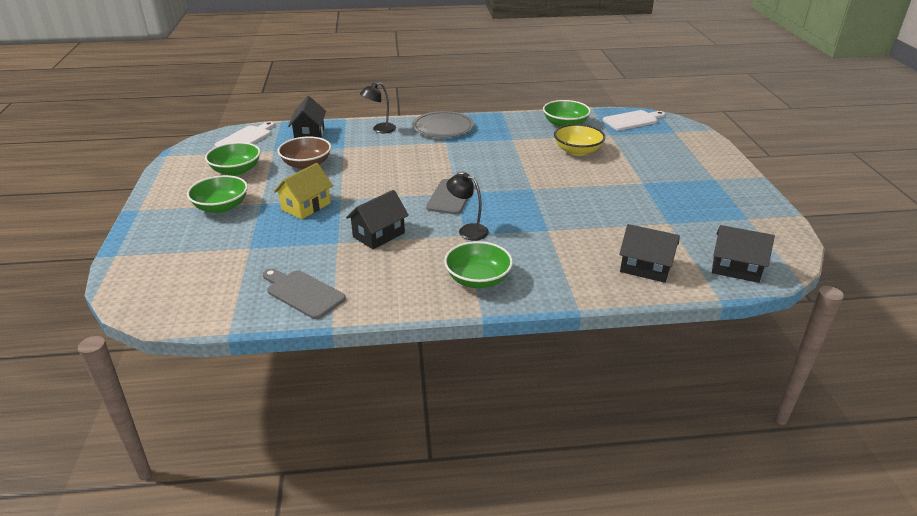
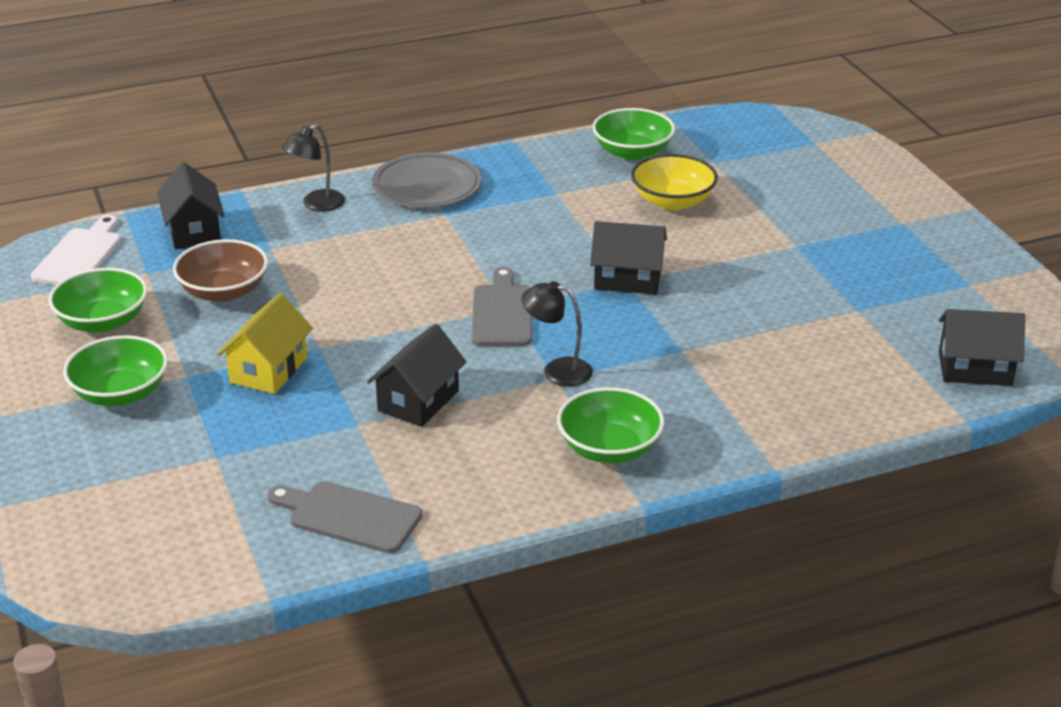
camera: 15 degrees left, 0 degrees up
(633, 120) = (741, 130): white cutting board -> none
(645, 268) = (848, 389): black house -> black house (627, 279)

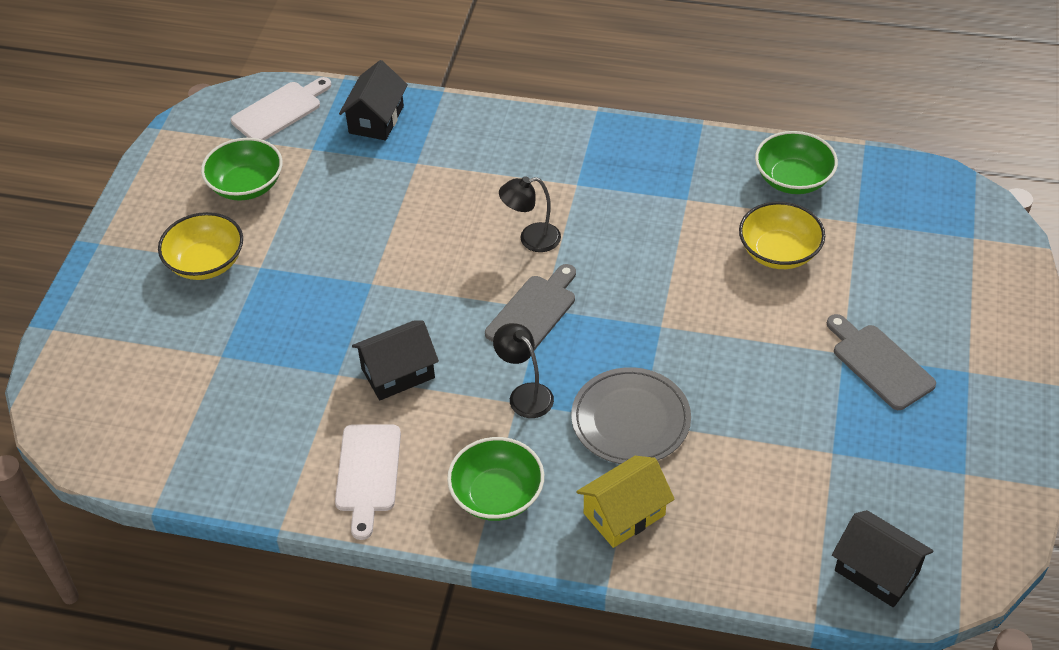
camera: 35 degrees right, 15 degrees up
(120, 393) = (206, 262): green bowl -> yellow bowl
(223, 291) = (349, 193): brown bowl -> none
(269, 370) = (319, 289): yellow house -> yellow house (624, 514)
(316, 205) = (486, 130): black lamp -> black lamp (531, 239)
(349, 516) = (263, 460): grey cutting board -> grey cutting board (879, 363)
(427, 186) = (588, 146): grey plate -> grey plate (630, 420)
(469, 483) = (367, 473): none -> white cutting board
(627, 279) = (664, 323): black house -> none

